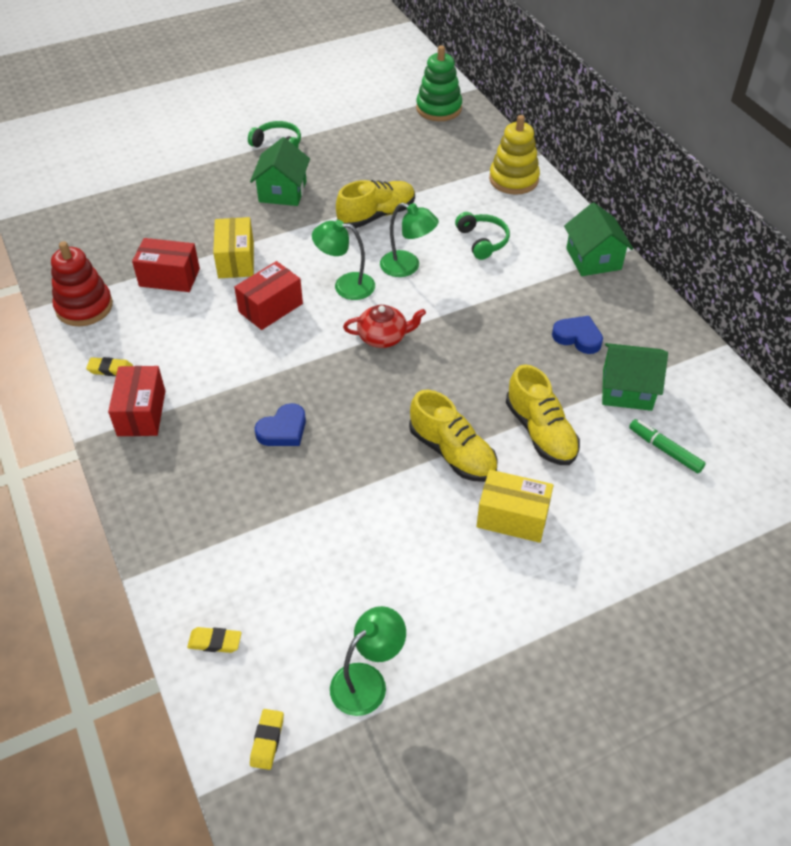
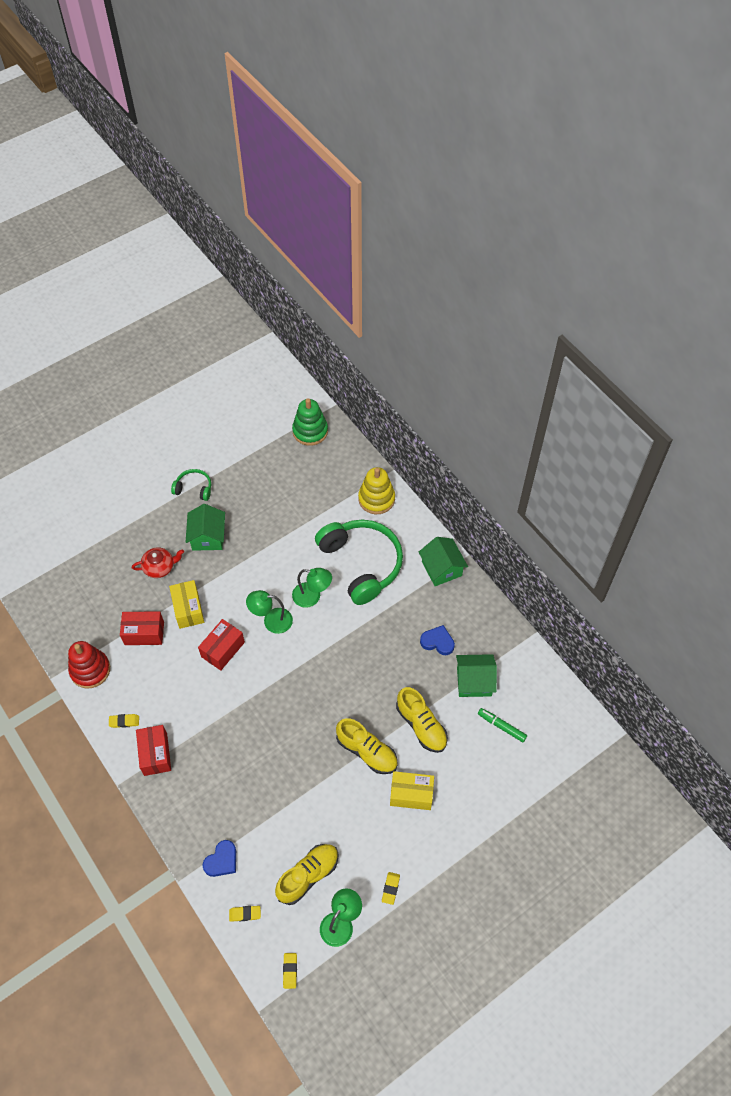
camera: 10 degrees left, 10 degrees up
(283, 430) = (253, 752): blue heart -> blue heart (222, 860)
(376, 215) = (281, 550): yellow shoe -> yellow shoe (308, 875)
(383, 337) = (306, 663): red teapot -> red teapot (159, 567)
(459, 643) = (390, 888): none -> yellow eraser
(483, 241) = (362, 563): green headphones -> green headphones, size x2.16

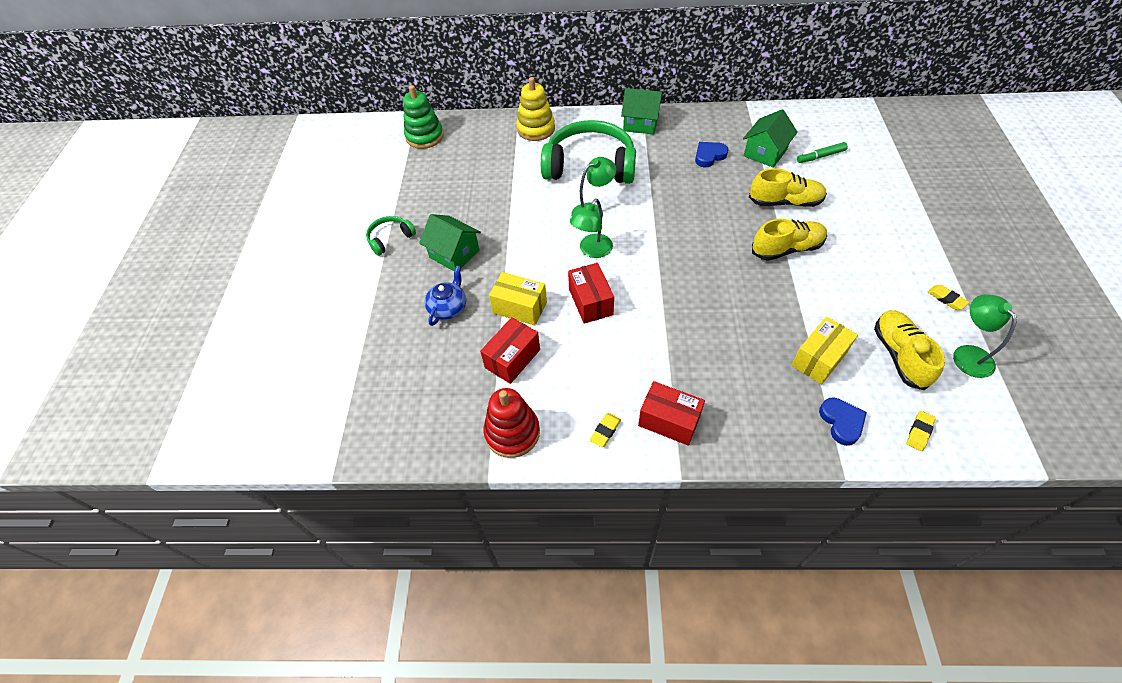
camera: 50 degrees left, 5 degrees down
(159, 567) = (448, 307): red teapot -> blue teapot
(290, 971) = (1008, 424): yellow eraser -> none
(411, 794) = (852, 240): yellow box -> yellow box (819, 359)

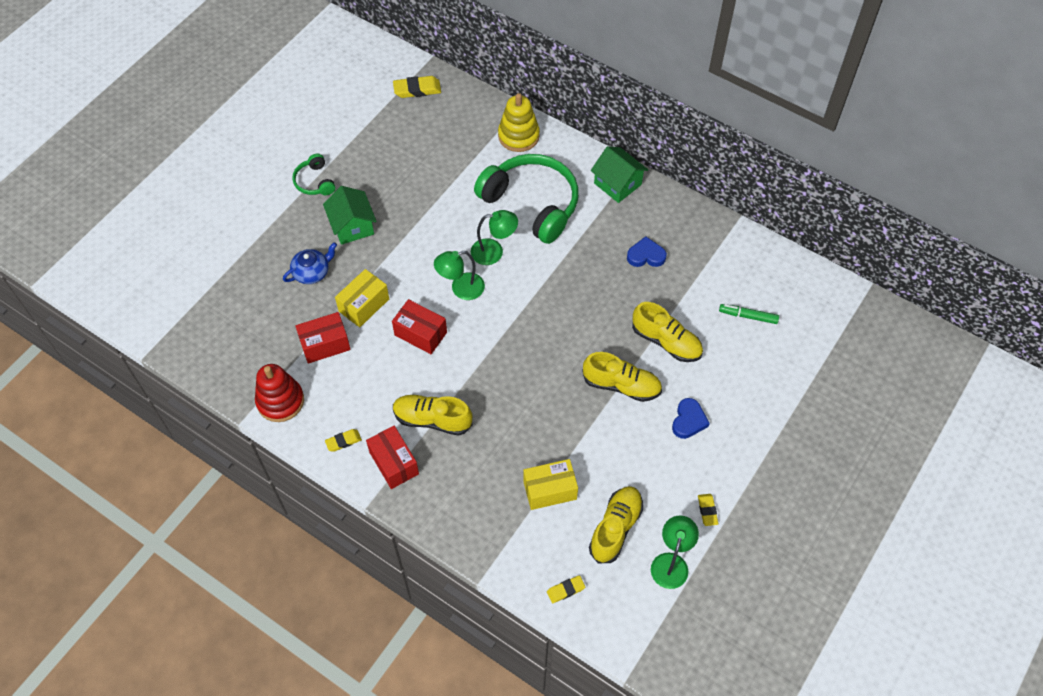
camera: 30 degrees right, 5 degrees up
(390, 238) = (314, 182): green headphones -> green headphones turned 105 degrees counterclockwise
(424, 136) = (417, 89): green stacking toy -> yellow eraser
(520, 307) = (364, 305): yellow box -> yellow box turned 75 degrees clockwise
(590, 302) = (420, 334): red box -> red box turned 75 degrees counterclockwise
(667, 363) = (432, 419): none -> yellow shoe
(765, 153) = (700, 282): green house -> none
(841, 422) = (516, 545): blue heart -> blue heart (688, 420)

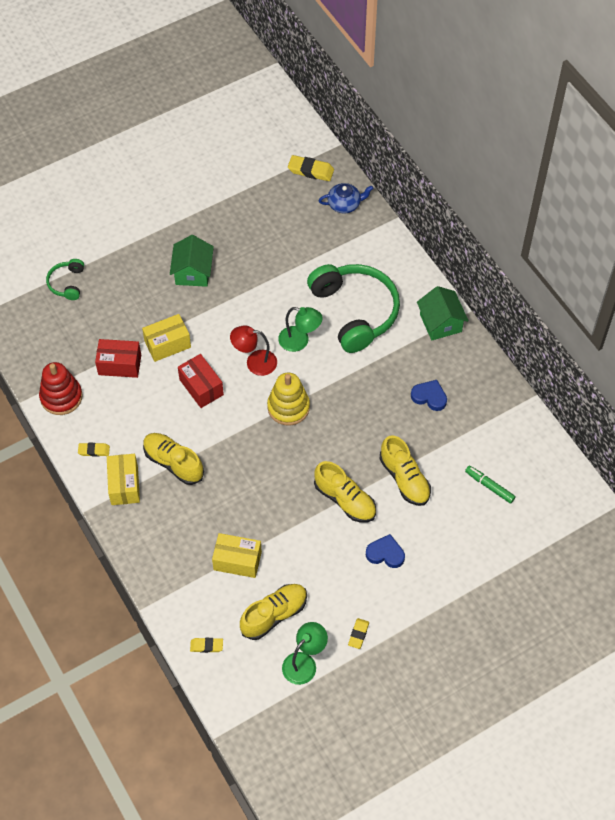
camera: 25 degrees right, 0 degrees up
(312, 272) = (140, 299): blue teapot -> blue teapot (345, 204)
(314, 182) = (181, 221): green headphones -> green headphones (67, 283)
(394, 463) = (124, 485): red box -> yellow box
(461, 289) = (254, 362): green lamp -> red lamp
(518, 136) = (376, 246): yellow stacking toy -> yellow stacking toy (288, 407)
(688, 420) = (385, 553): blue heart -> blue heart turned 120 degrees counterclockwise

